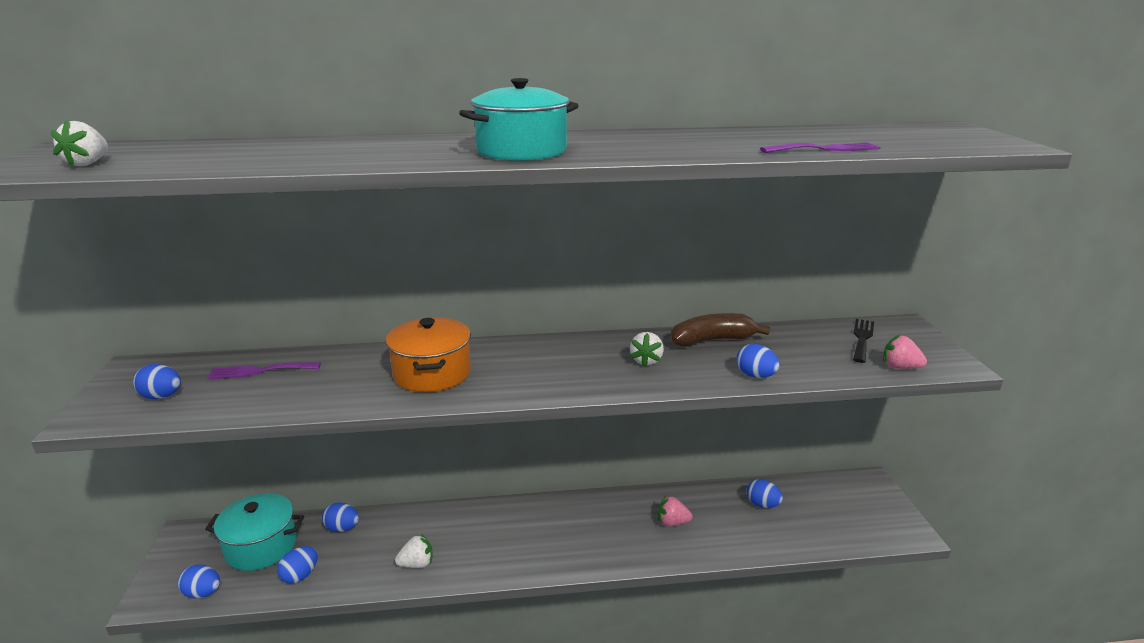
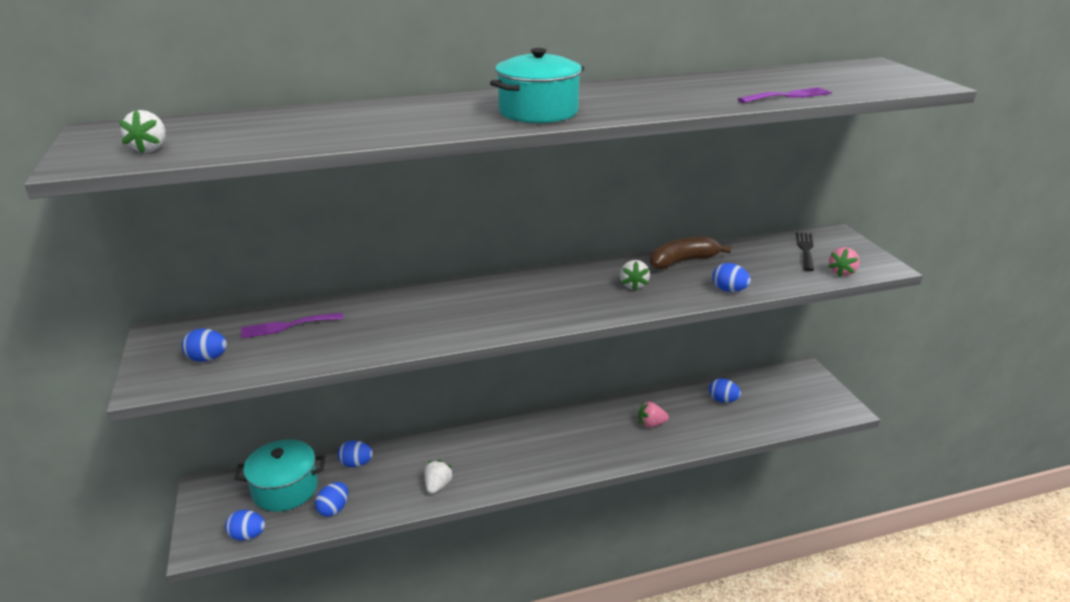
camera: 10 degrees left, 5 degrees up
(417, 564) = (438, 486): white strawberry -> white strawberry turned 45 degrees counterclockwise
(432, 373) = (450, 313): orange pot -> none
(900, 367) = (842, 272): pink strawberry -> pink strawberry turned 75 degrees counterclockwise

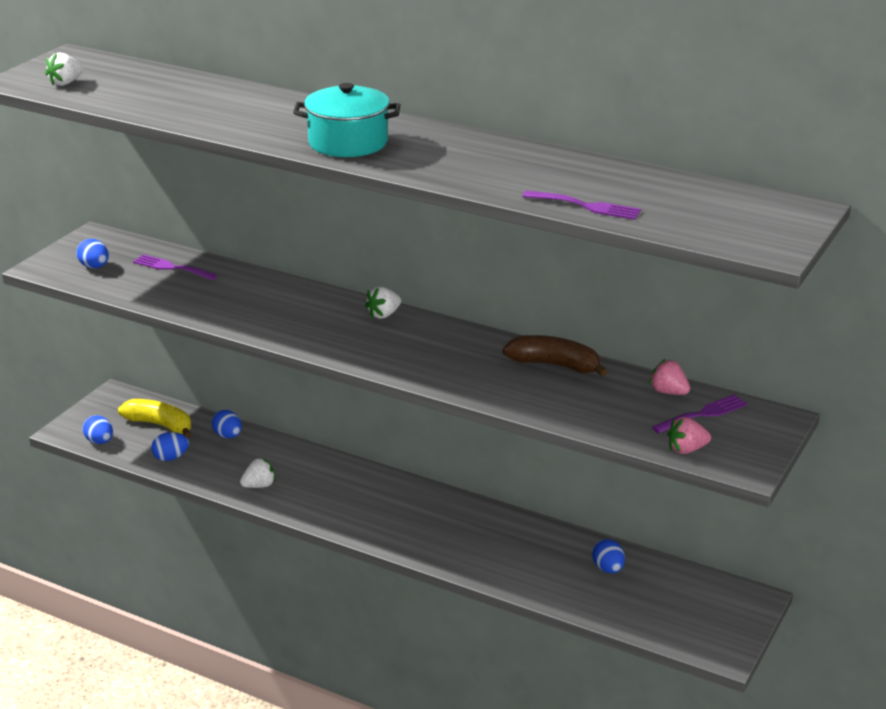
camera: 45 degrees right, 0 degrees up
(285, 489) = (160, 425): turquoise pot -> yellow banana
(633, 285) = (467, 362): white strawberry -> white strawberry (383, 315)
(651, 424) = (501, 546): pink strawberry -> pink strawberry (668, 392)
(729, 290) = (539, 407): blue egg -> none
(805, 249) = (703, 414): black fork -> purple fork

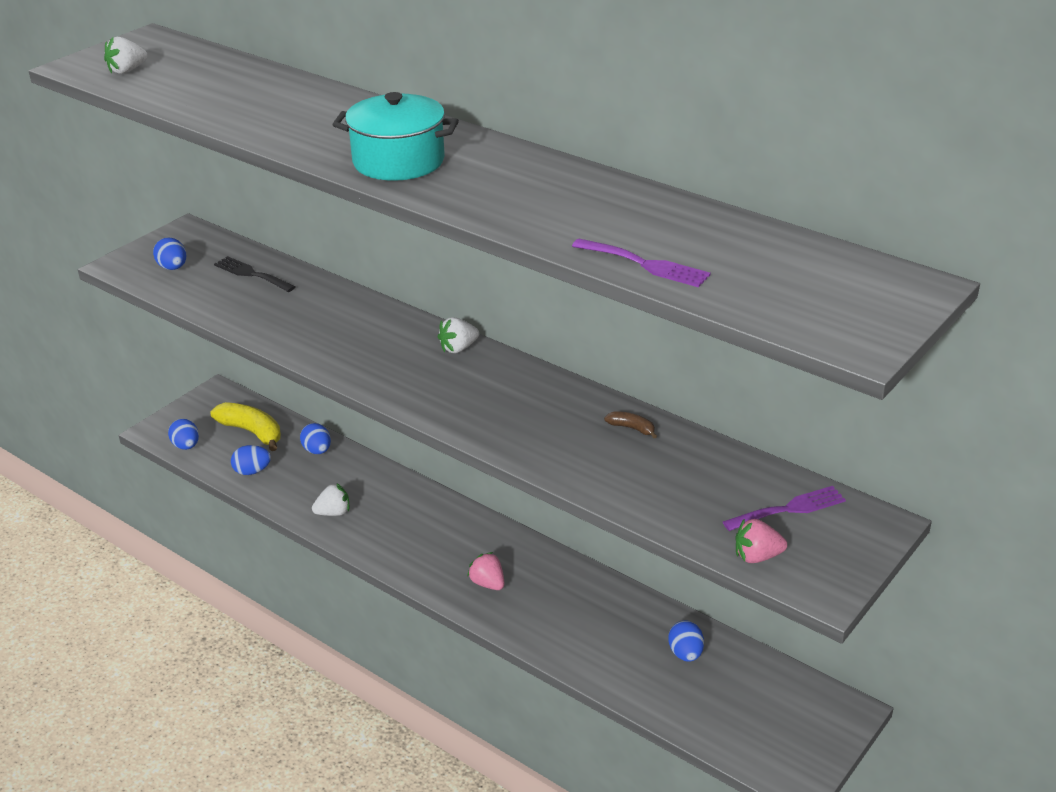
camera: 10 degrees right, 5 degrees up
(171, 267) = (251, 274): purple fork -> black fork
(555, 365) = (632, 428): brown banana -> brown banana, size x0.47
(668, 392) = (755, 475): pink strawberry -> pink strawberry (488, 583)

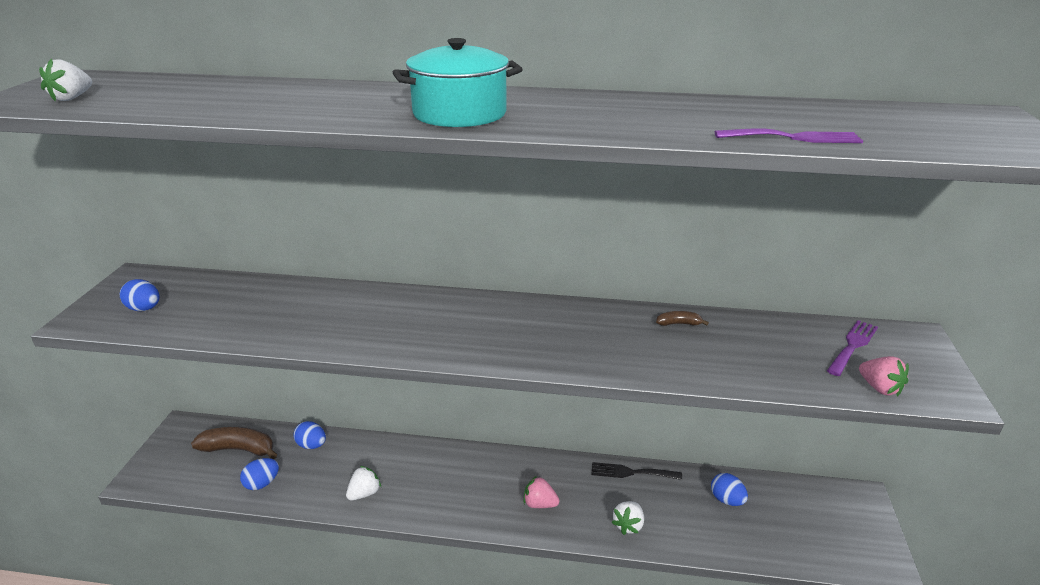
camera: 30 degrees left, 5 degrees down
(186, 446) = (179, 483): blue egg -> none
(251, 274) = (233, 295): black fork -> black fork (631, 472)
(252, 432) = (239, 449): yellow banana -> brown banana
(458, 348) = (480, 304): white strawberry -> white strawberry (628, 525)
(757, 556) = (879, 388): pink strawberry -> pink strawberry turned 90 degrees counterclockwise

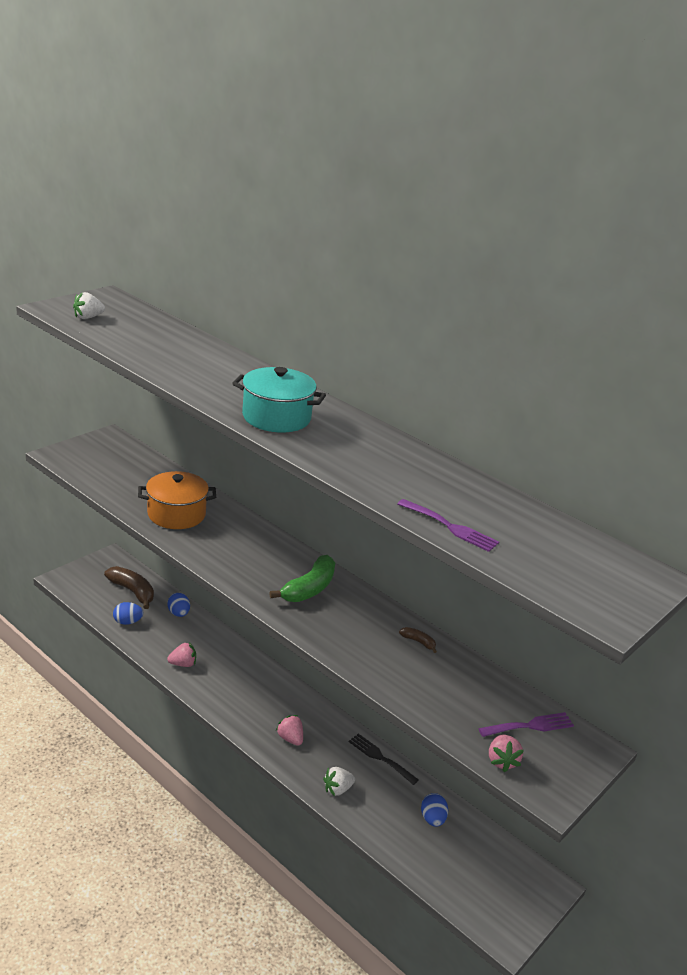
camera: 30 degrees right, 0 degrees up
(144, 309) = (96, 463): blue egg -> none
(303, 319) = (176, 514): none -> orange pot
(364, 493) = (183, 664): white strawberry -> pink strawberry
(526, 326) = (309, 589): none -> green banana

